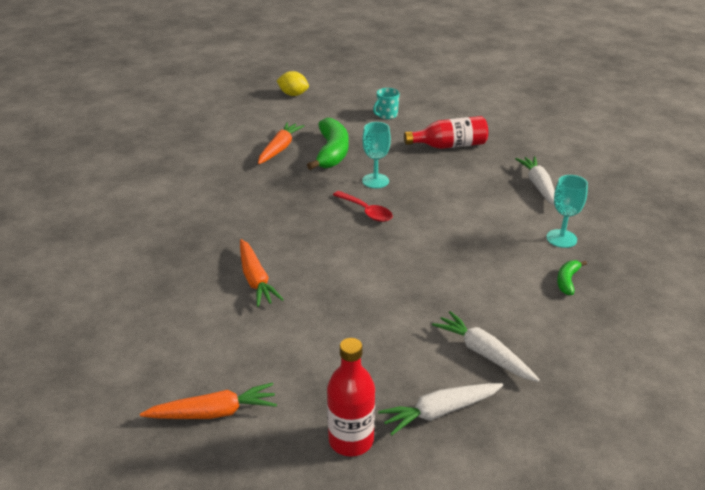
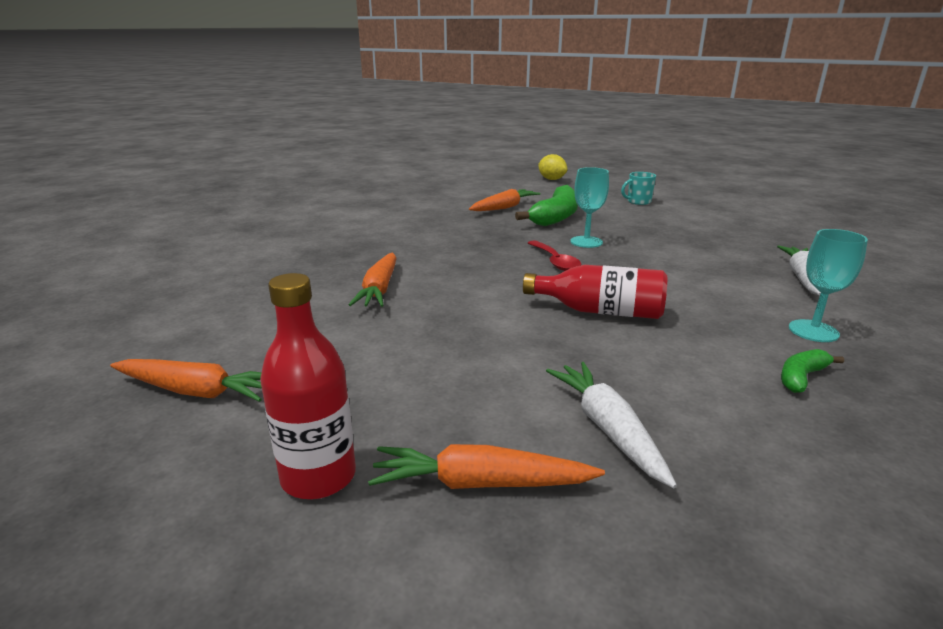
camera: 25 degrees right, 10 degrees down
(440, 412) = (481, 483): white carrot -> orange carrot
(449, 146) = (697, 230): red bottle -> red bottle (600, 311)

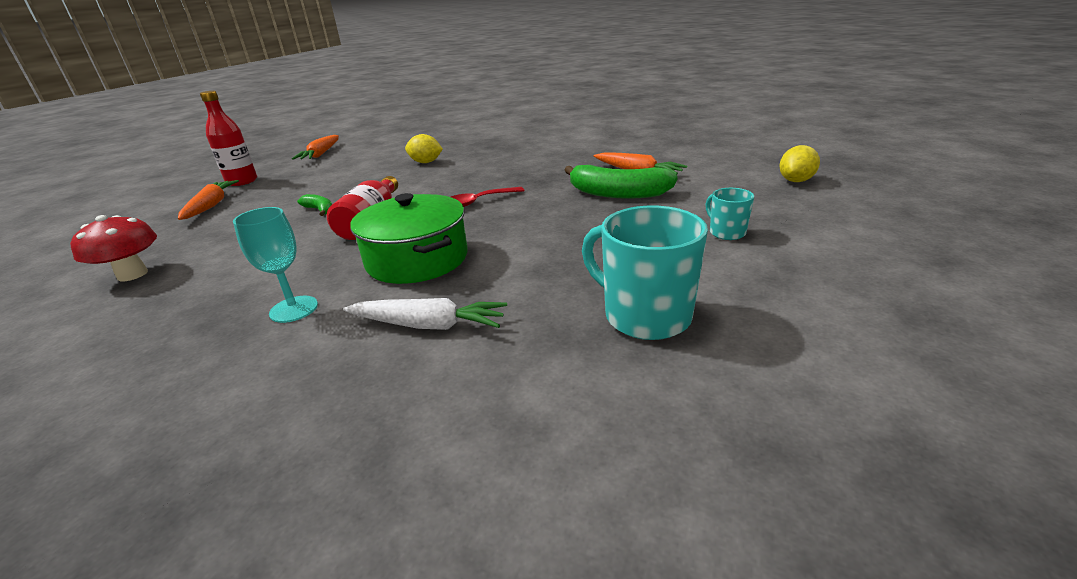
camera: 85 degrees right, 5 degrees up
(379, 289) = (426, 162): orange carrot -> yellow lemon
(586, 242) = (536, 210): turquoise goblet -> none
(608, 429) = (225, 228): white carrot -> none
(696, 284) = (417, 259): none -> green pot
(755, 227) = (644, 316): none -> turquoise mug
(800, 484) = (132, 274): none -> red mushroom
(801, 377) = (226, 291): green banana -> green banana (320, 210)

